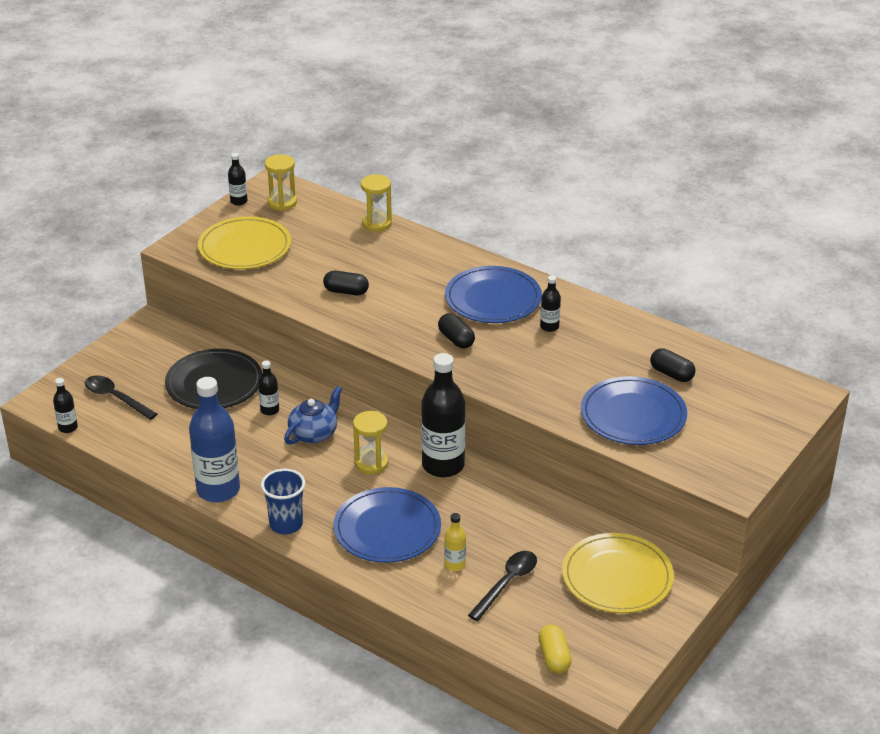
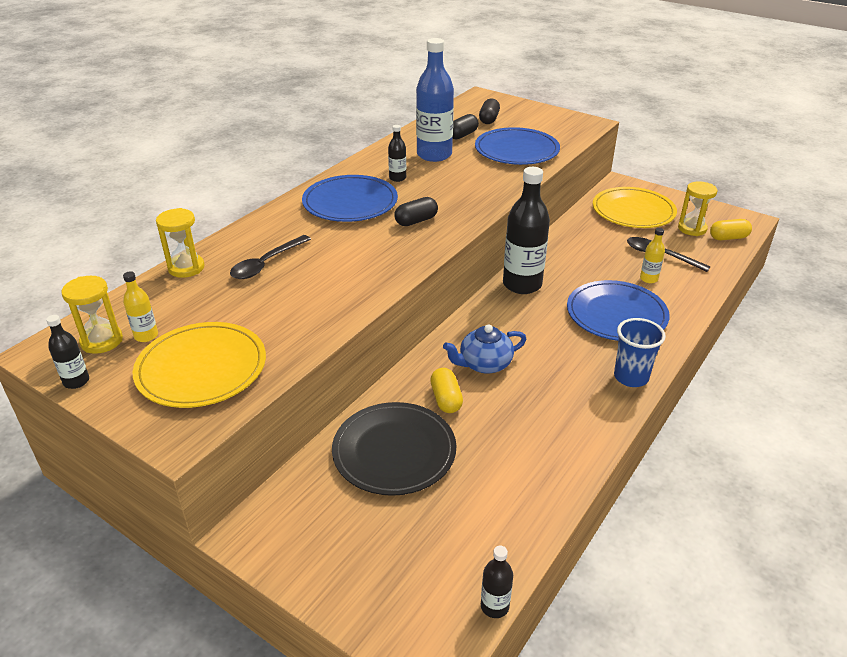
camera: 90 degrees left, 0 degrees up
(116, 398) = (424, 554): black spoon -> black spoon (266, 263)
(218, 490) = (591, 432): blue bottle -> blue bottle (434, 155)
(270, 410) = (446, 399): black bottle -> yellow capsule
(286, 219) = (146, 336): none -> yellow bottle
(314, 433) = (484, 364): blue teapot -> blue teapot turned 60 degrees counterclockwise
(346, 291) = (323, 285): black capsule -> black capsule (489, 119)
(371, 463) = (526, 325): yellow hourglass -> yellow hourglass (692, 229)

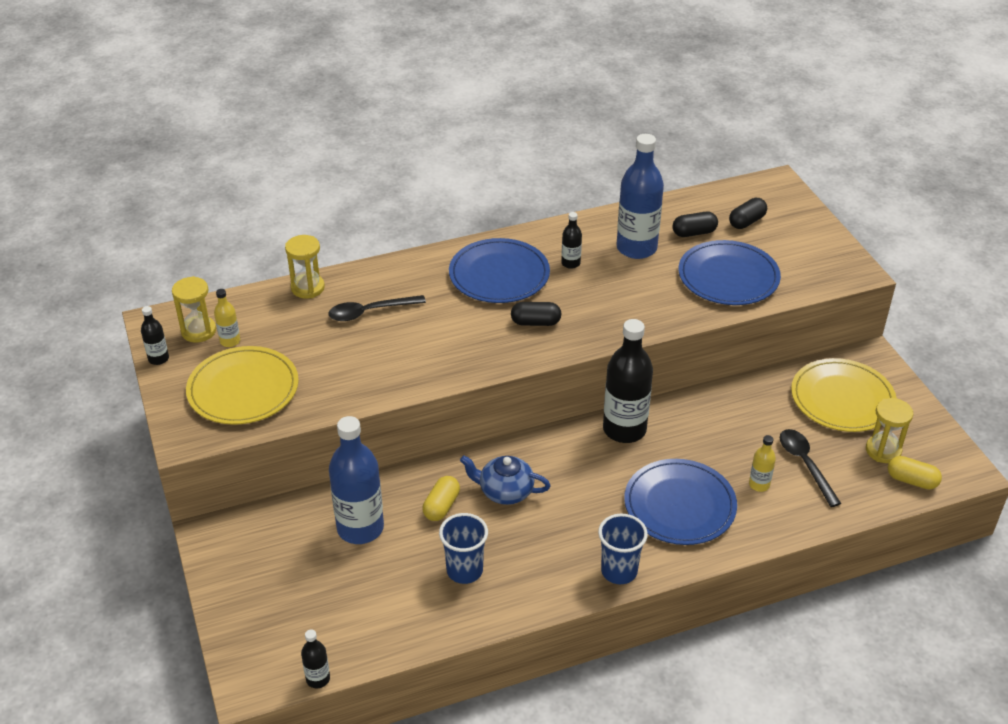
camera: 35 degrees right, 5 degrees up
(394, 451) = (360, 528): black plate -> blue bottle
(519, 438) = (464, 570): none -> blue cup

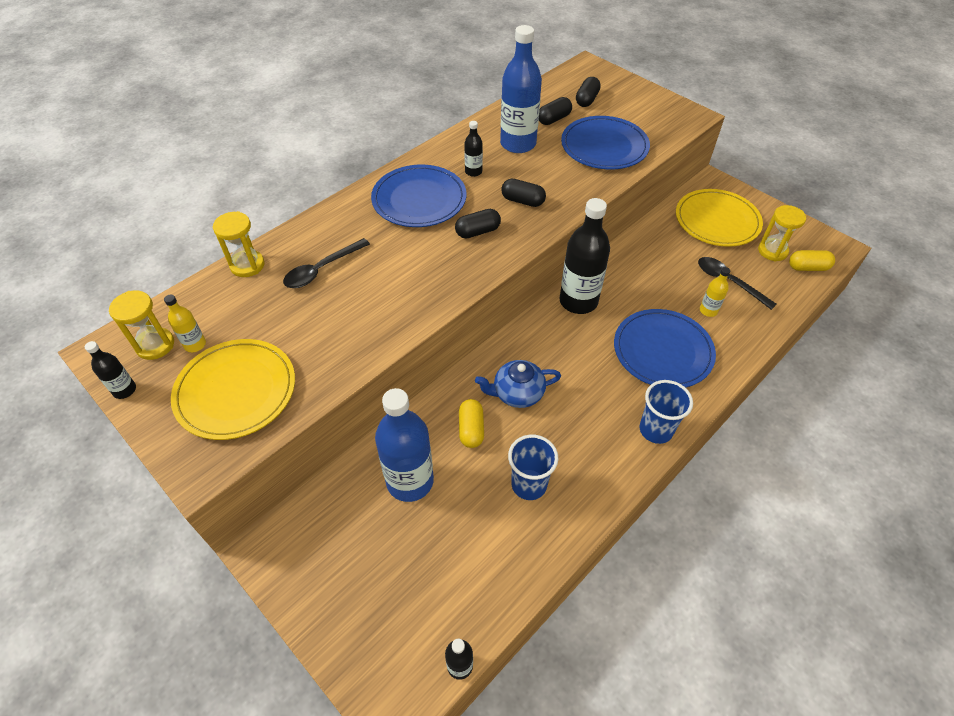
camera: 25 degrees left, 10 degrees up
(601, 306) = (522, 201): none -> black capsule

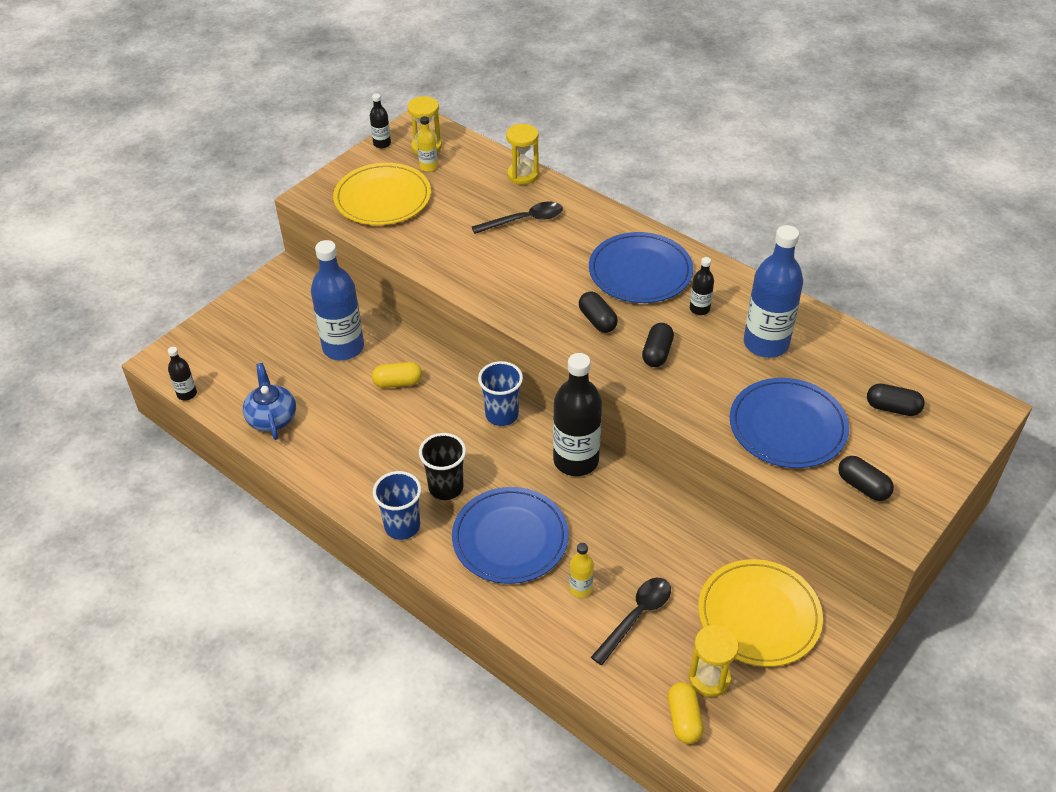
camera: 85 degrees right, 5 degrees down
(322, 269) = (524, 220): black spoon -> black spoon turned 120 degrees clockwise
(517, 393) = (441, 413): blue teapot -> blue teapot (272, 418)
(529, 484) = (339, 427): blue cup -> blue cup (502, 415)
(554, 119) = (832, 375): black capsule -> black capsule (863, 486)
(609, 394) = (446, 487): none -> black cup

